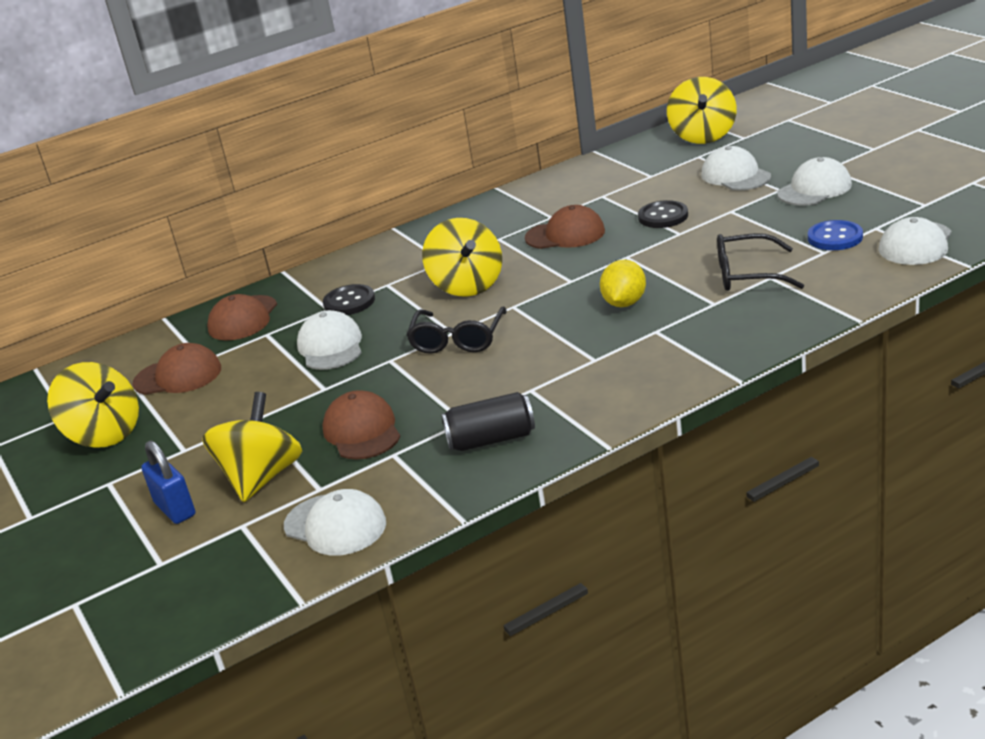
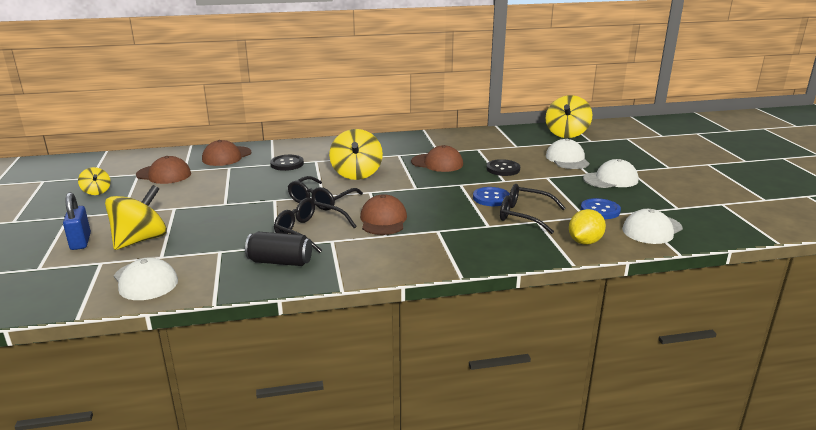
camera: 15 degrees right, 5 degrees down
(104, 434) = (96, 191): yellow spinning top -> yellow spinning top, size x0.52
(331, 346) = (252, 183): white cap -> none
(362, 431) = (218, 233): brown cap -> brown cap (383, 220)
(487, 388) = (309, 231): none -> black glasses
(624, 303) = (434, 209): yellow lemon -> yellow lemon (584, 242)
(684, 264) = (491, 198): none -> blue button

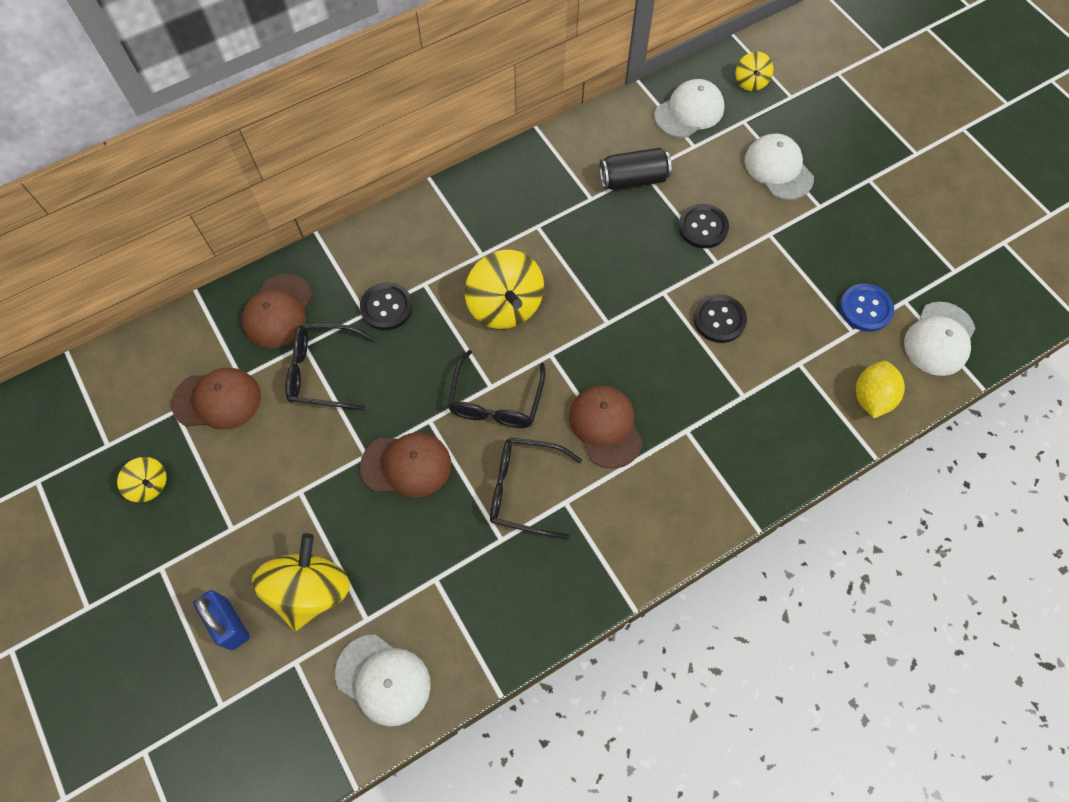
camera: 20 degrees left, 40 degrees up
(280, 261) = (527, 575): black can -> black can (633, 179)
(437, 163) = (604, 236): brown cap -> brown cap (406, 465)
(491, 198) = (719, 319): blue button -> black button
(524, 215) = (778, 354): black glasses -> black glasses (322, 371)
(566, 134) = (750, 82): yellow spinning top -> yellow spinning top, size x0.52
(610, 179) = (853, 215): white cap -> white cap (689, 111)

